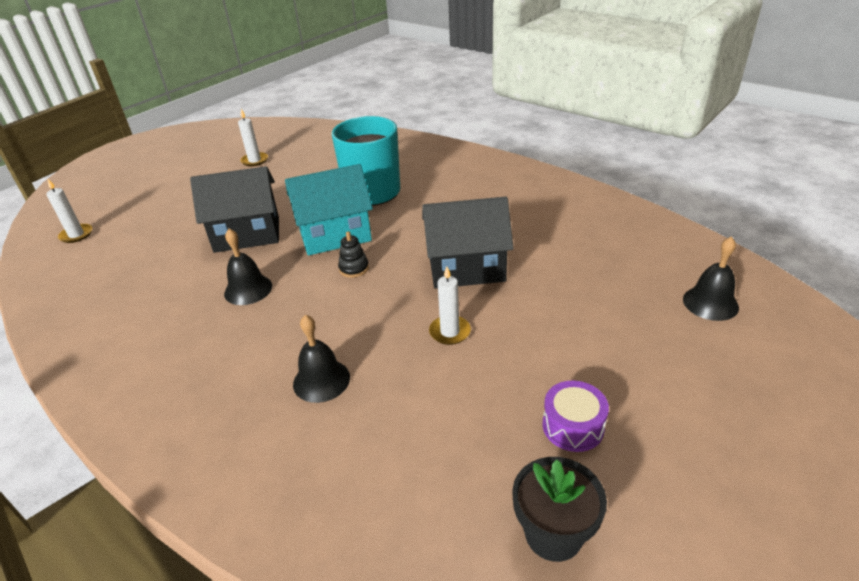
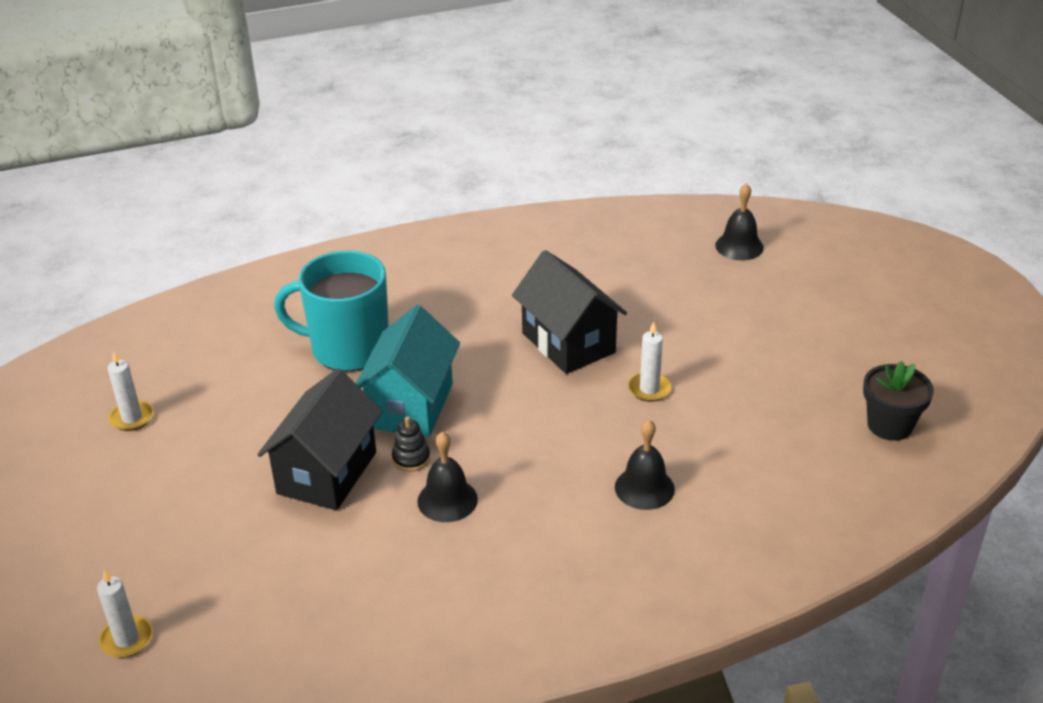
camera: 60 degrees left, 0 degrees up
(354, 268) = (490, 412): black stacking toy -> black stacking toy (411, 458)
(466, 269) = (568, 343): black house -> black house turned 60 degrees counterclockwise
(573, 426) = (807, 373): purple drum -> none

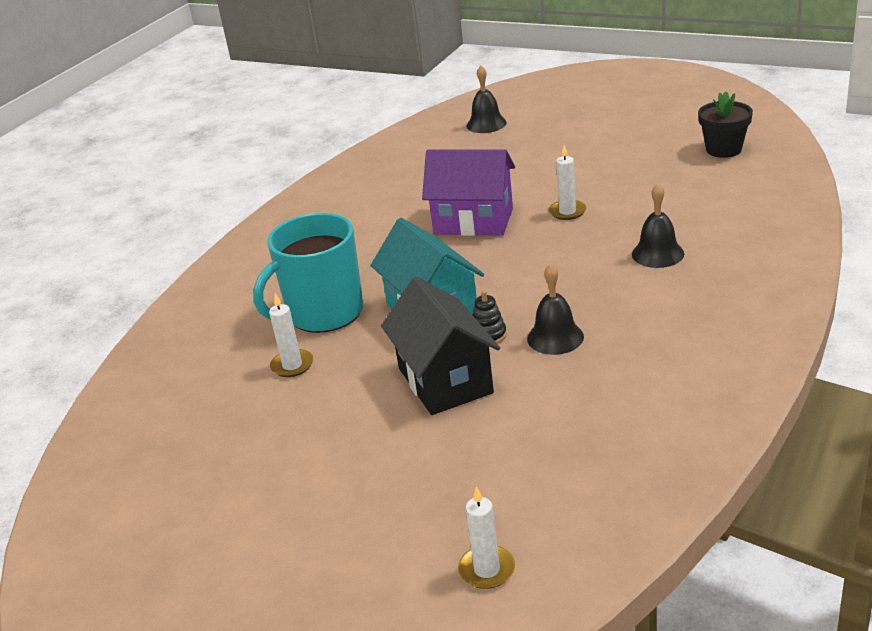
camera: 40 degrees left, 5 degrees down
(132, 418) = (221, 457): white candle -> white candle (292, 365)
(568, 343) = (473, 221): black house -> purple house

